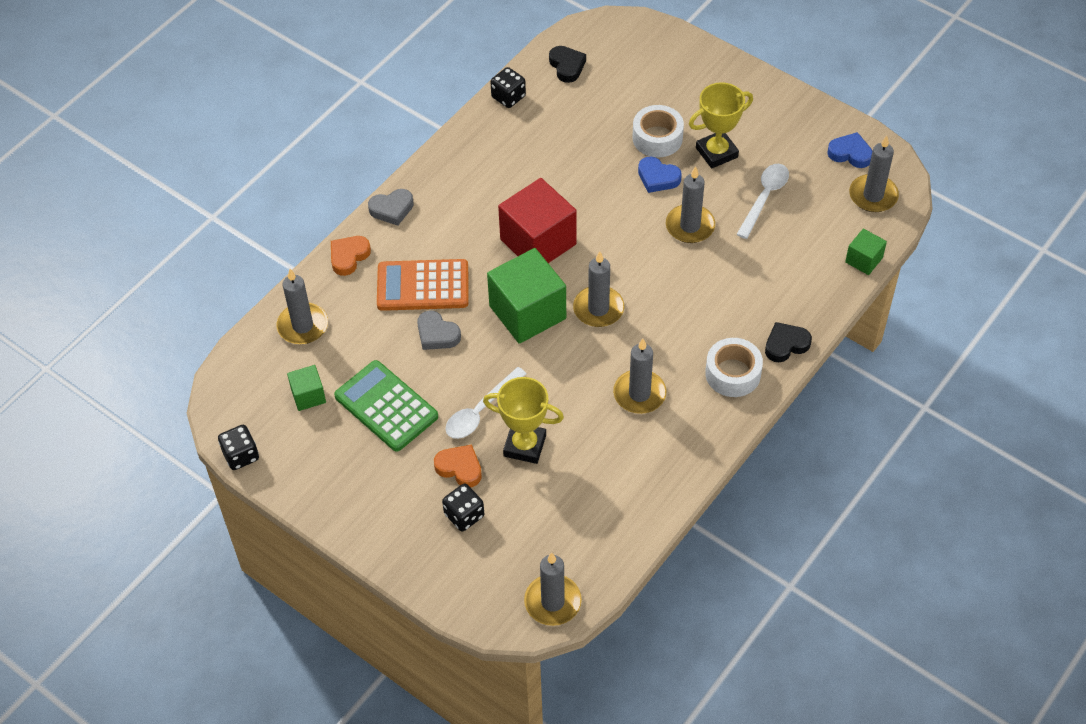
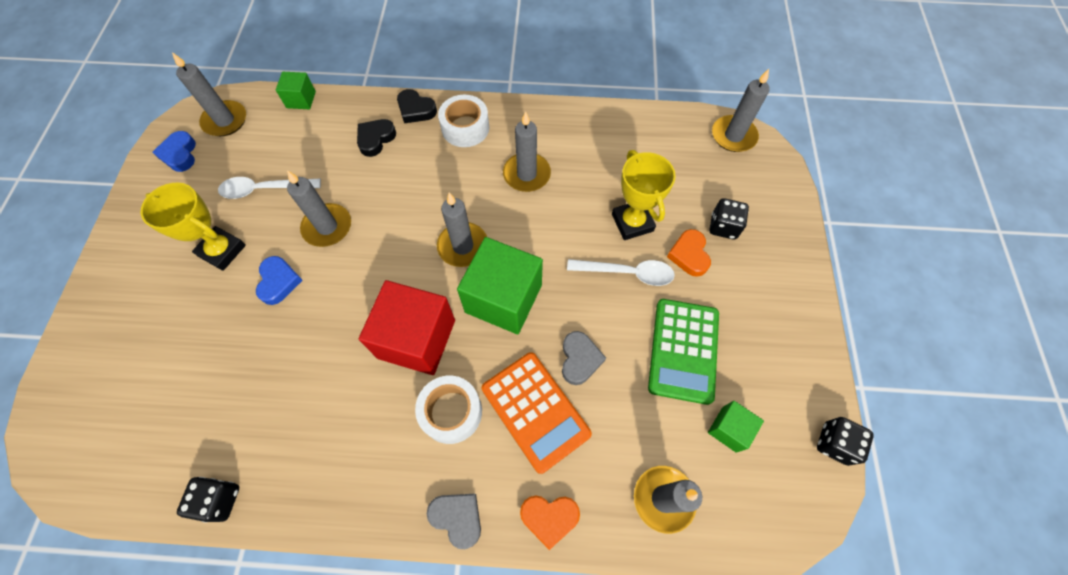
camera: 125 degrees left, 10 degrees up
(567, 66) = (141, 463): black heart -> black heart (375, 139)
(657, 138) = (223, 310): white tape -> white tape (451, 412)

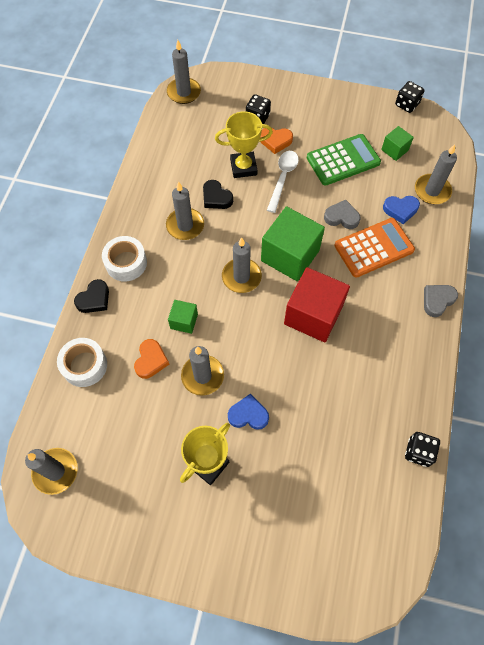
camera: 80 degrees left, 0 degrees up
(180, 154) = (87, 514): blue heart -> blue heart (400, 210)
(264, 189) = (150, 430): white spoon -> none
(301, 99) = (50, 398): green cube -> green cube (184, 321)
(375, 139) = (118, 334): black heart -> black heart (216, 197)
(451, 412) = (369, 297): white tape -> white tape (84, 365)
(549, 517) = (439, 250): orange heart -> orange heart (151, 360)
(683, 350) = (343, 160): green calculator -> green calculator turned 45 degrees counterclockwise

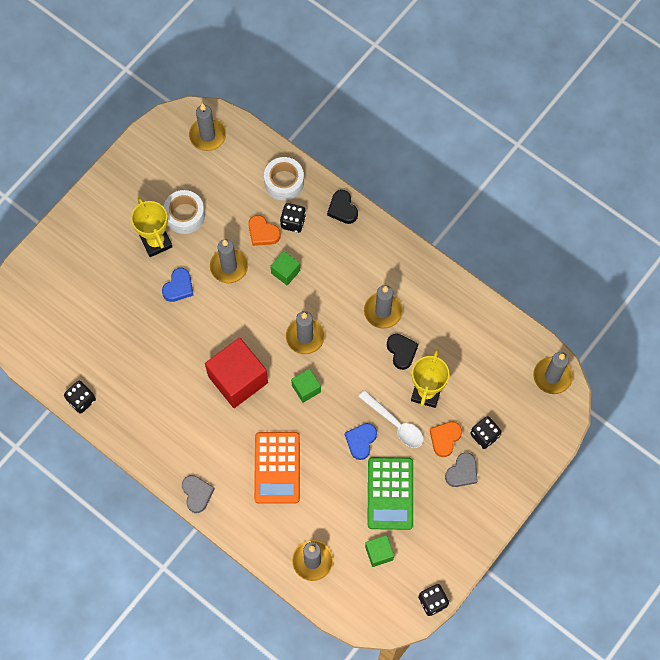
camera: 115 degrees right, 5 degrees up
(126, 263) = (367, 246): white tape -> white tape (185, 215)
(127, 337) = (293, 222): none -> black dice
(216, 197) = (401, 352): black heart -> black heart turned 90 degrees clockwise
(290, 255) = (306, 388): green cube -> green cube, size x0.50
(341, 217) = (324, 456): grey heart -> grey heart (462, 472)
(400, 210) = (306, 517): blue heart -> blue heart (361, 441)

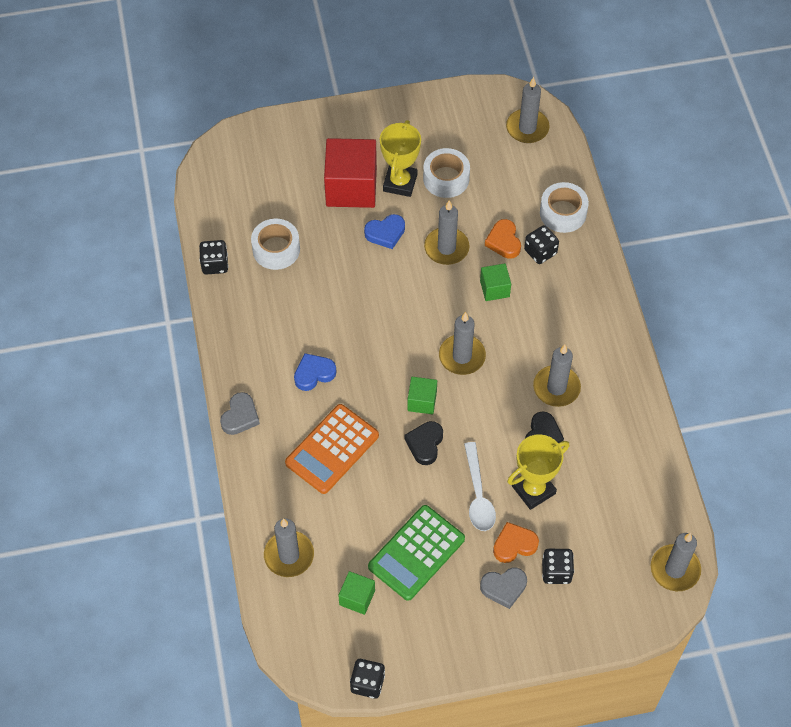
camera: 40 degrees right, 10 degrees down
(114, 356) = (276, 249): none -> white tape
(238, 379) = (367, 347): red cube -> red cube (351, 187)
(342, 209) = (598, 273): black heart -> black heart (425, 444)
(361, 441) = (431, 485): blue heart -> blue heart (314, 373)

